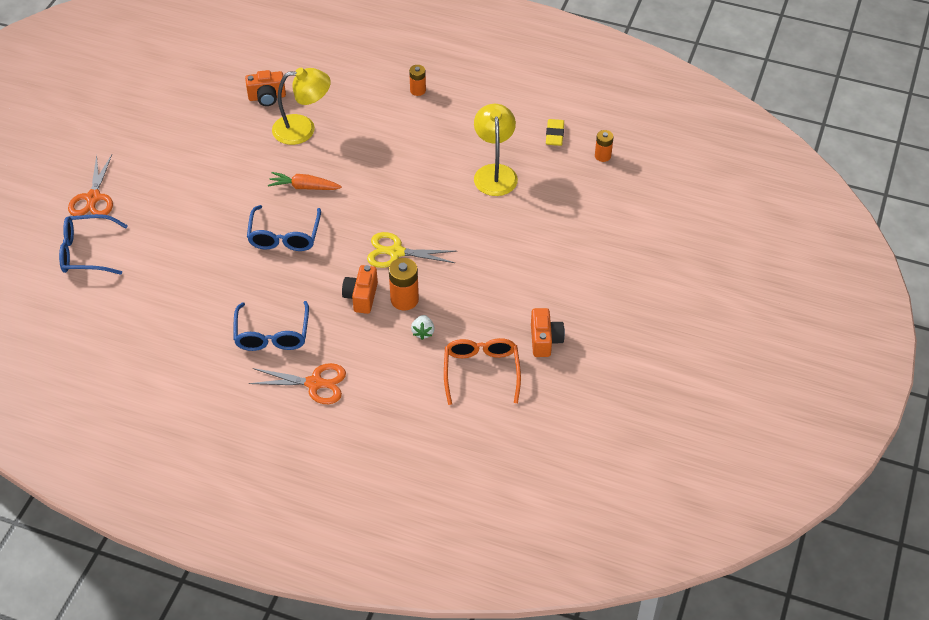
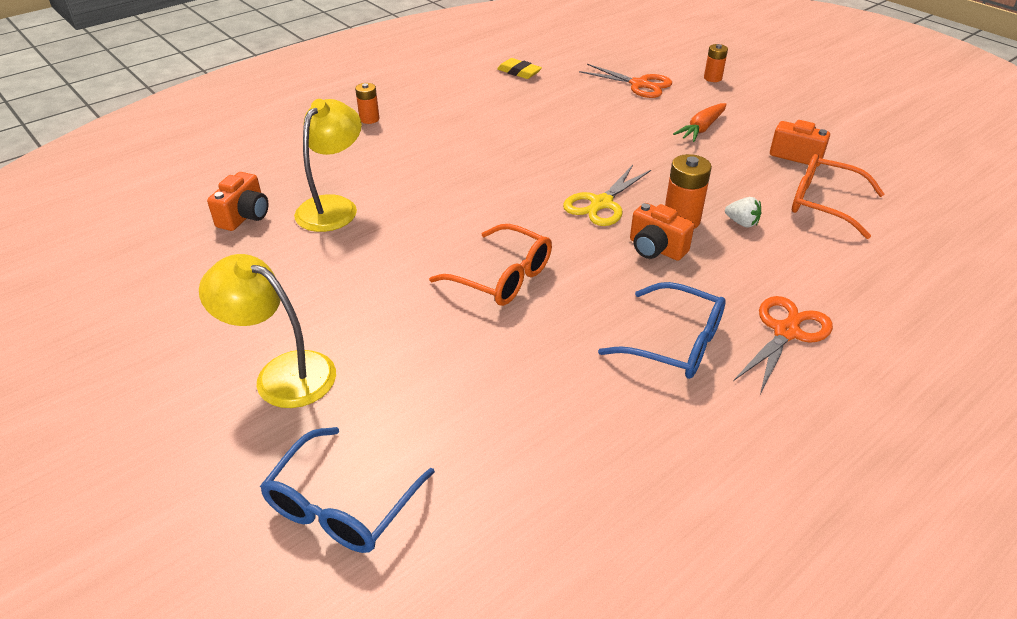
camera: 60 degrees left, 10 degrees down
(93, 198) = (228, 453): orange scissors -> orange scissors (639, 84)
(284, 236) = (502, 277): blue glasses -> orange glasses
(304, 187) = (432, 235): orange carrot -> orange carrot (701, 129)
(495, 173) = (538, 114): yellow lamp -> yellow lamp (282, 373)
(602, 156) = (570, 60): orange battery -> orange battery (712, 78)

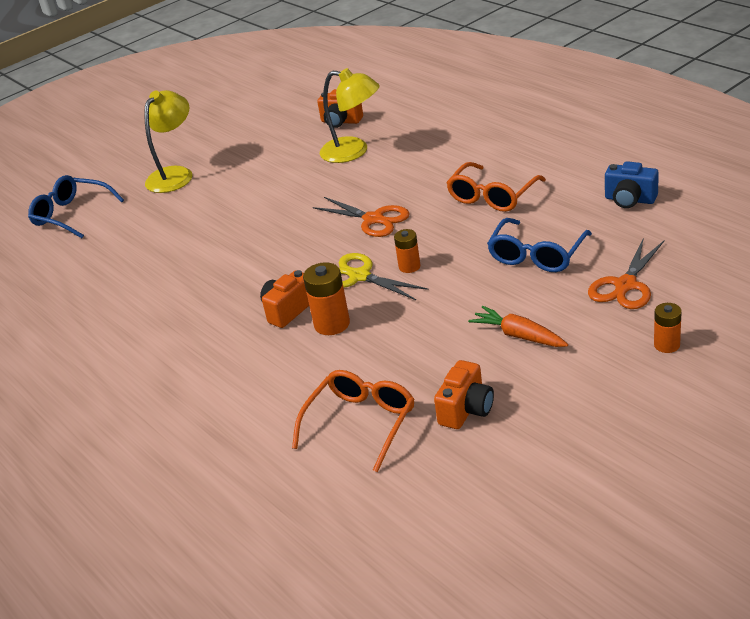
camera: 95 degrees right, 5 degrees down
(369, 119) = (498, 137): orange battery -> orange battery (409, 266)
(502, 277) = (257, 238): orange glasses -> orange glasses (492, 196)
(519, 72) = (630, 200): yellow eraser -> blue camera
(674, 343) = (168, 324): blue glasses -> blue glasses (537, 255)
(742, 223) = (326, 362): white strawberry -> none
(786, 332) = (168, 382): orange scissors -> orange scissors (373, 219)

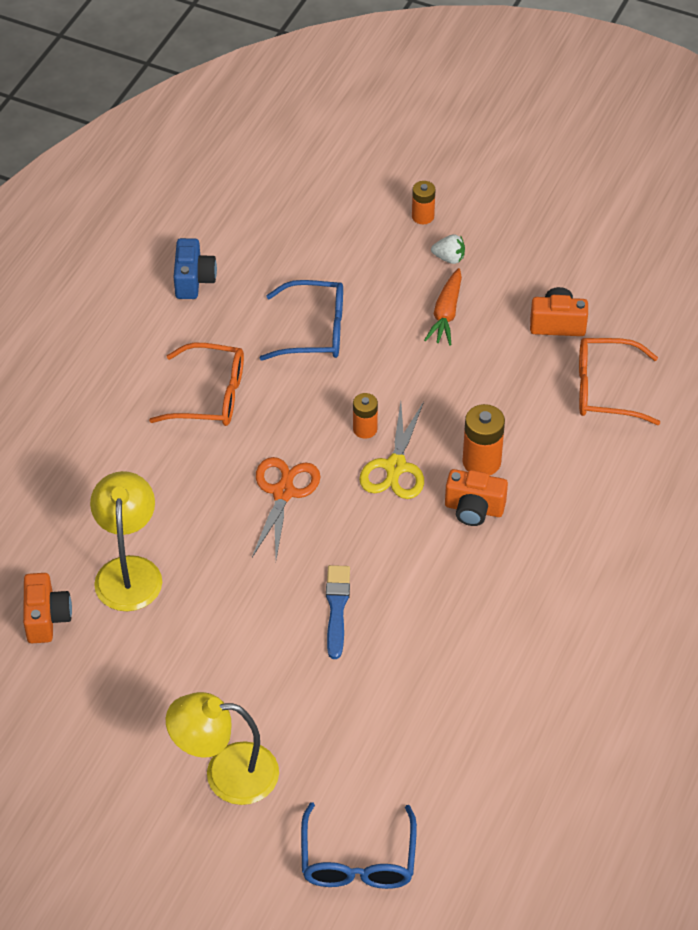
camera: 120 degrees left, 15 degrees up
(254, 230) = (337, 608): none -> blue brush
(596, 352) = (449, 258): none -> white strawberry
(625, 285) = (345, 257): orange scissors -> none

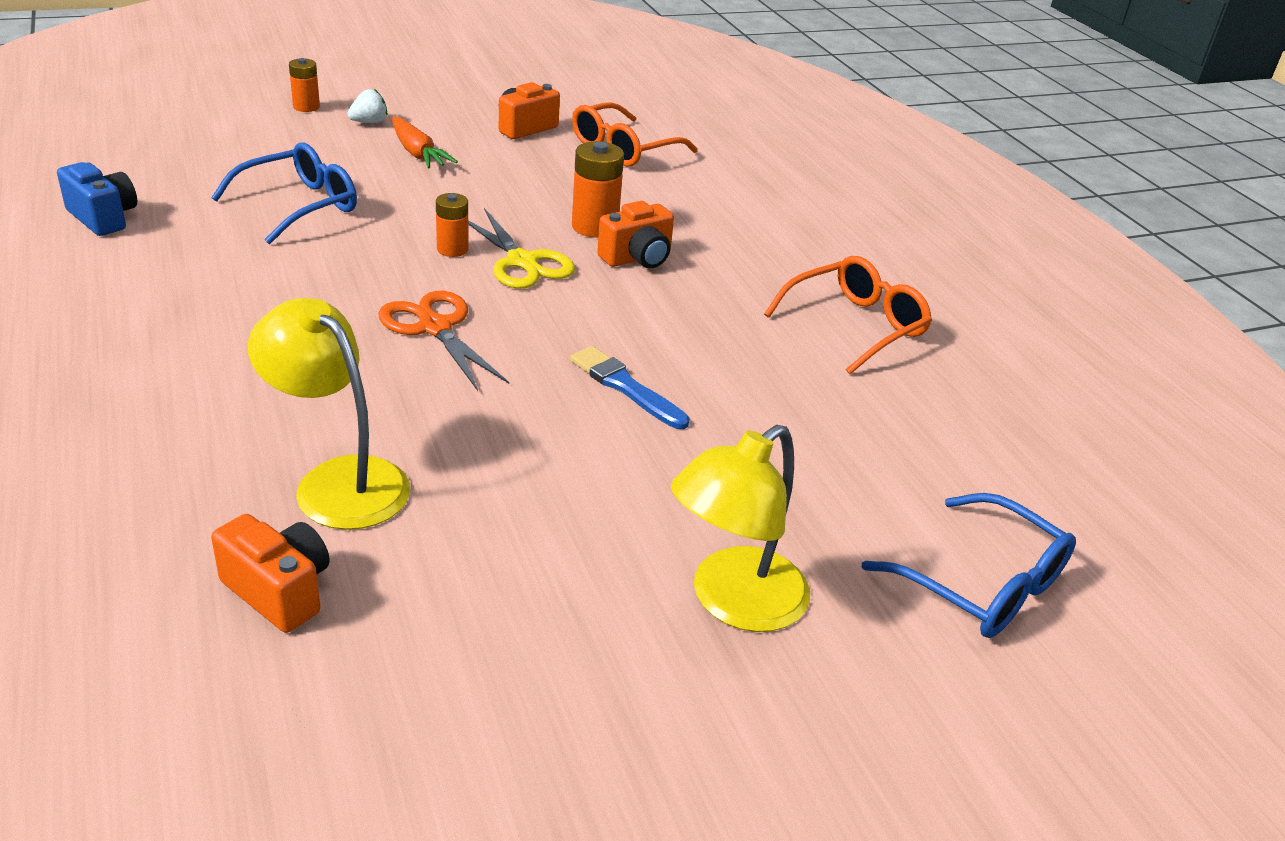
camera: 50 degrees left, 15 degrees down
(210, 396) = (242, 291): orange glasses -> orange glasses (855, 326)

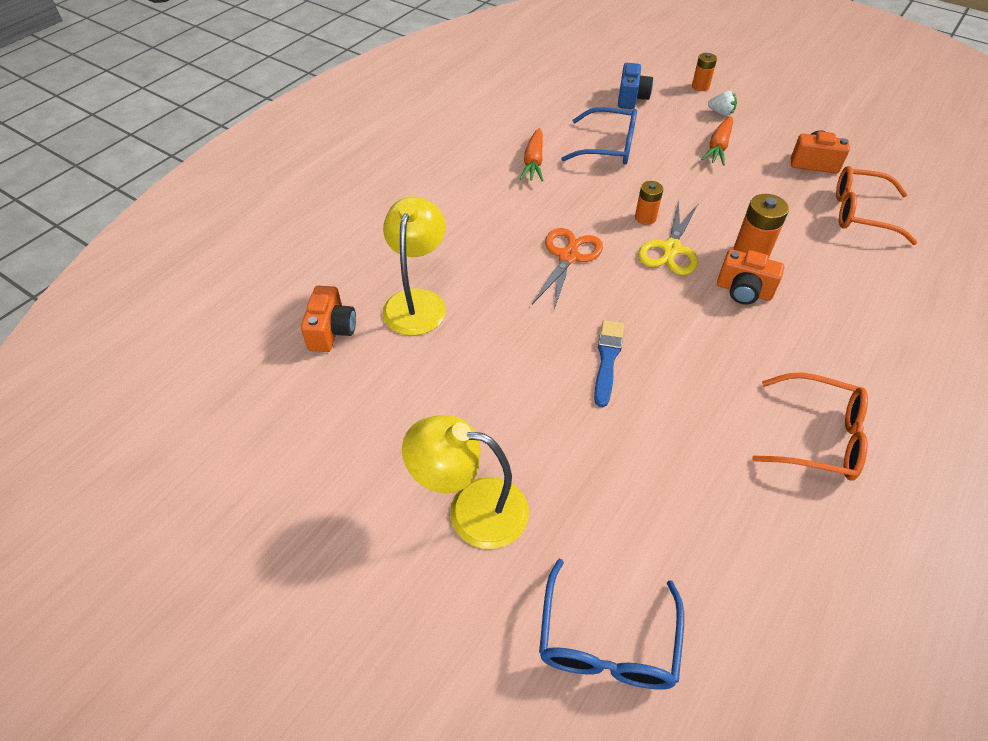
camera: 60 degrees right, 15 degrees up
(103, 218) = (517, 106): blue camera -> blue camera (631, 98)
(232, 263) = (533, 162): none -> orange carrot

